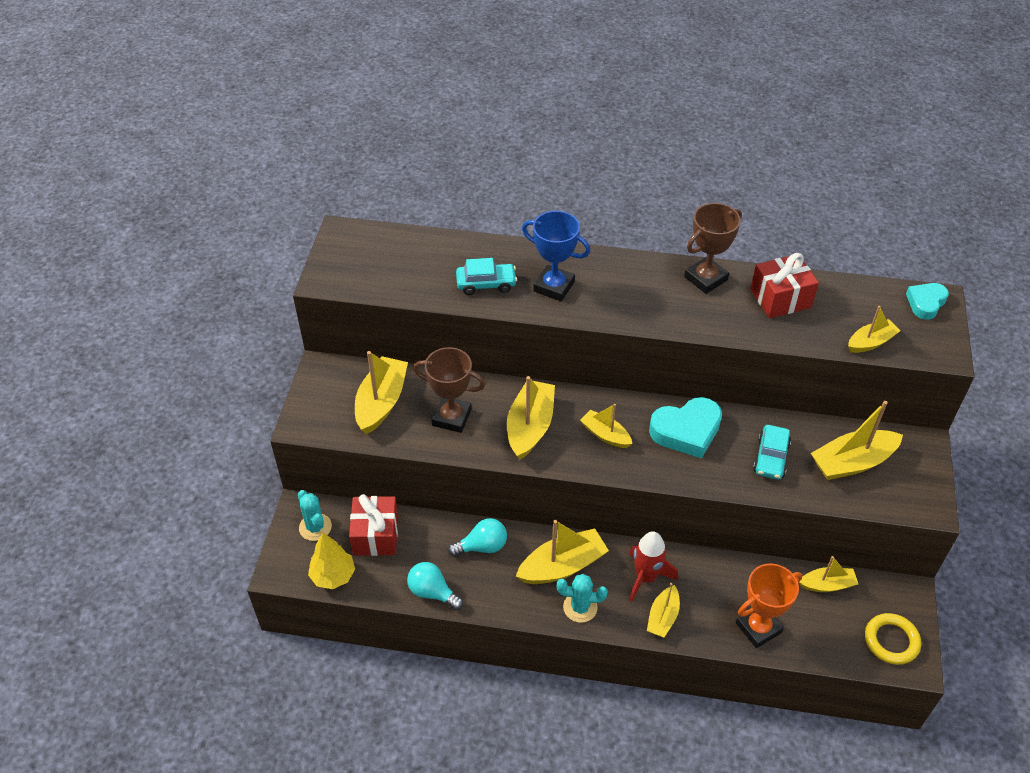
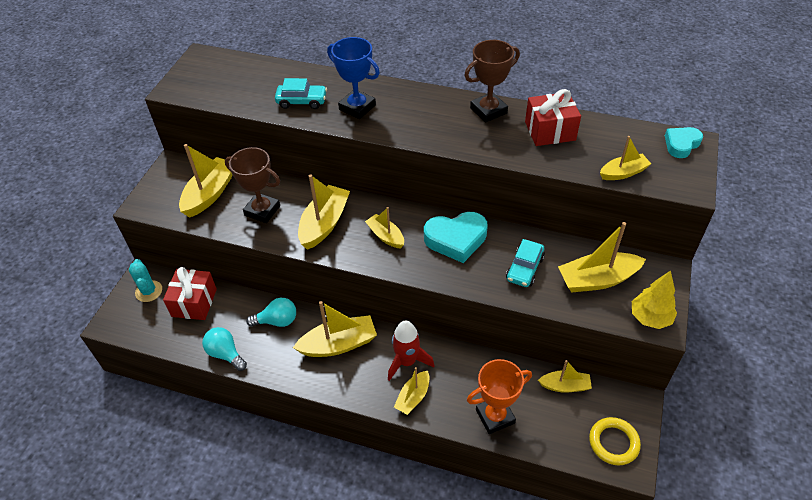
camera: 10 degrees right, 0 degrees up
(333, 576) = (150, 331): yellow tree -> yellow tree (650, 318)
(580, 607) = (344, 380): turquoise cactus -> none

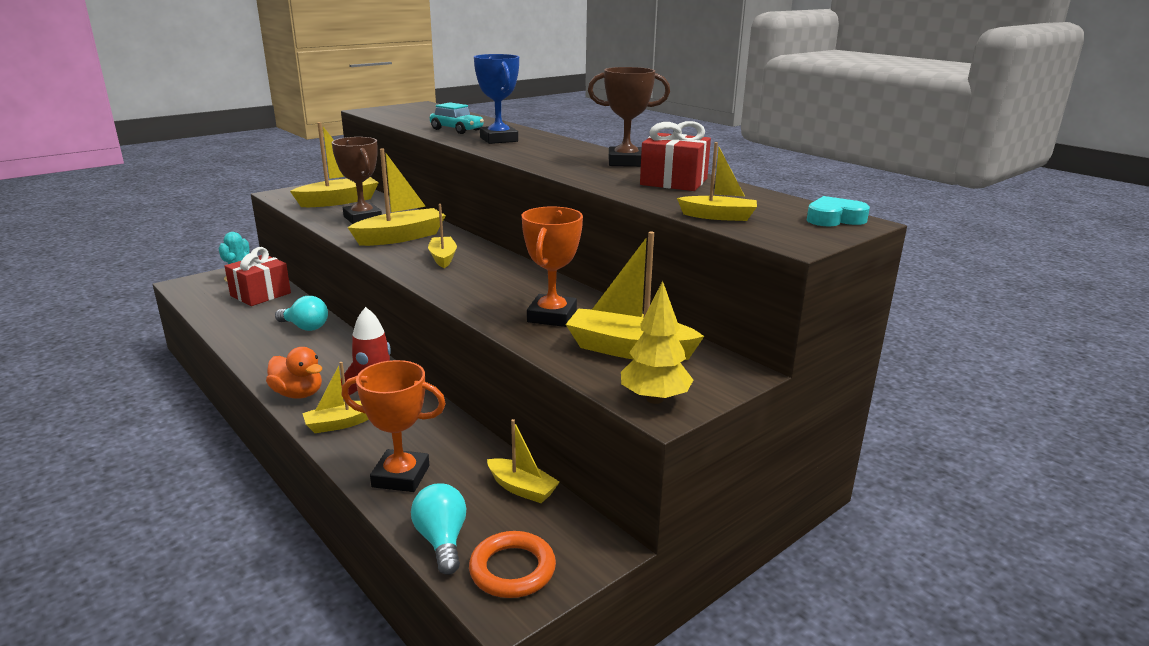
camera: 30 degrees right, 25 degrees down
(225, 354) = (231, 330): turquoise light bulb -> turquoise light bulb (442, 540)
(339, 344) = (332, 361): yellow boat -> none
(355, 387) = (298, 394): none -> orange duck
(456, 239) = (509, 279): turquoise heart -> none
(524, 268) = (552, 316): turquoise car -> orange trophy
(613, 443) = (512, 569): yellow ring -> orange ring

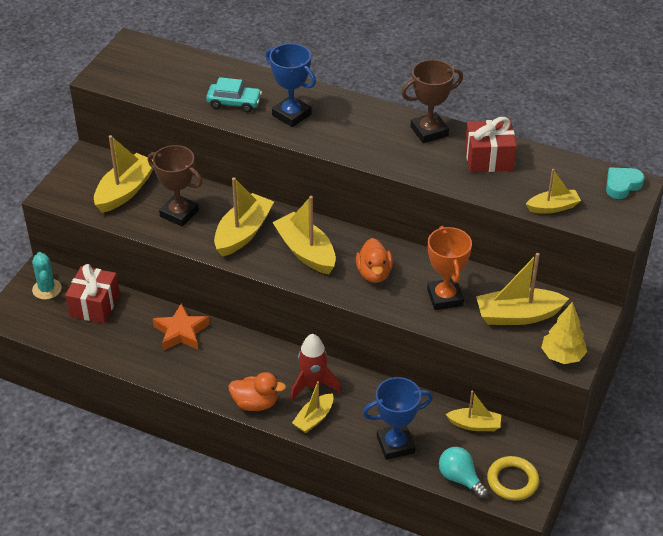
camera: 25 degrees left, 20 degrees up
(305, 327) = (181, 332): turquoise light bulb -> orange star
(401, 476) = (395, 445): orange trophy -> blue trophy
(443, 258) = (306, 251): yellow boat -> yellow boat, size x1.66
(493, 284) = (374, 273): none -> orange duck
(512, 569) = (512, 481): orange ring -> yellow ring

